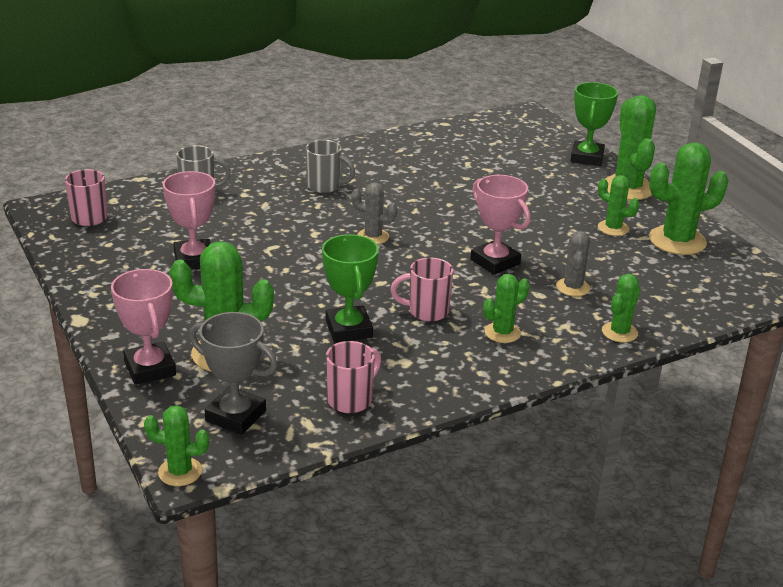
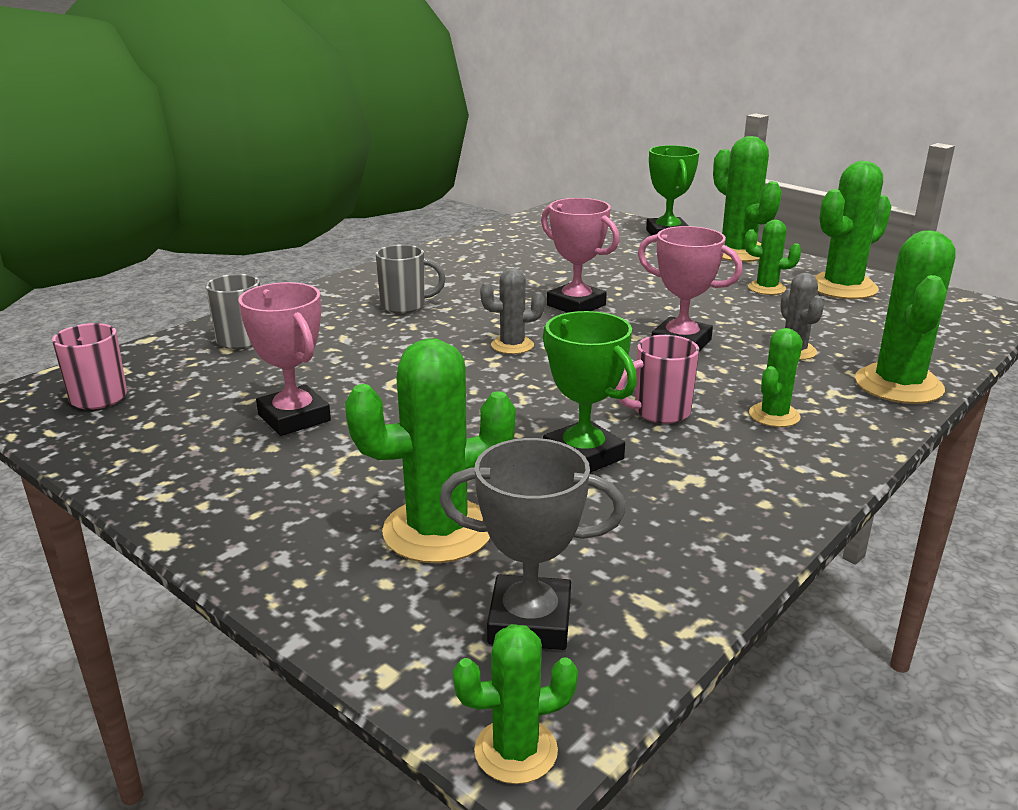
camera: 20 degrees left, 5 degrees down
(150, 368) = (334, 584): pink trophy -> pink trophy (576, 305)
(351, 400) = (676, 548): pink mug -> none
(619, 332) = (898, 385): green cactus -> green cactus, size x1.80

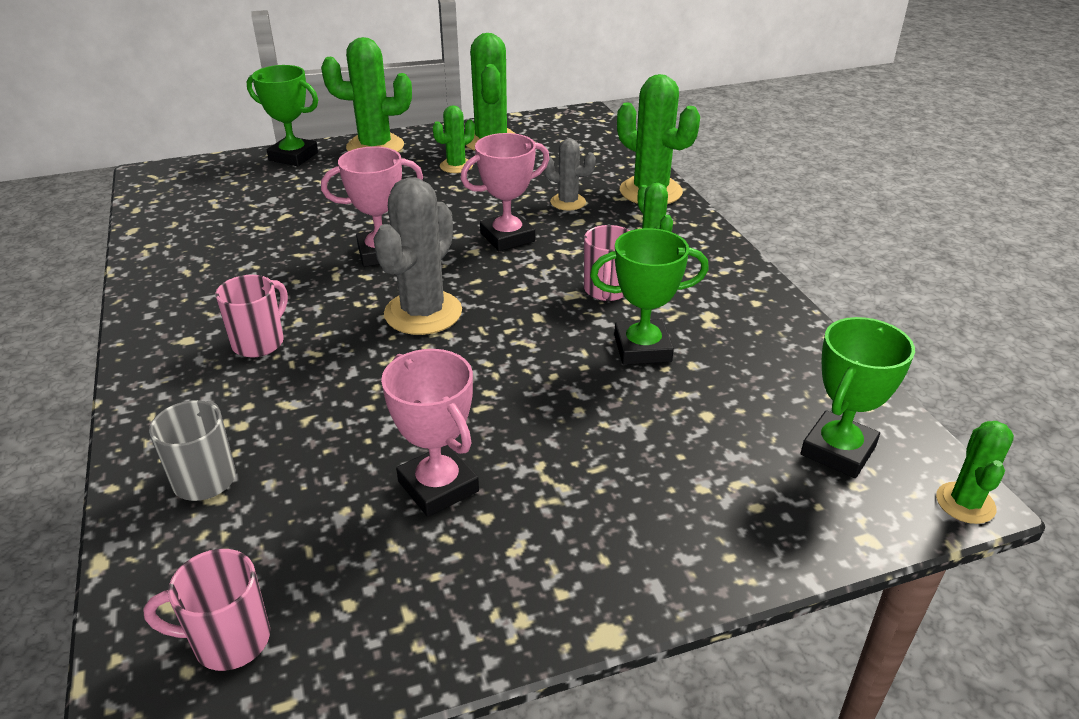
camera: 60 degrees left, 10 degrees up
(294, 418) = (438, 486): pink trophy -> pink trophy turned 60 degrees clockwise
(405, 306) = (260, 342): grey mug -> pink mug
(438, 531) = (701, 456): green cactus -> none
(512, 345) = (423, 313): grey cactus -> grey cactus, size x1.80
(530, 621) = (838, 450): grey trophy -> green trophy

